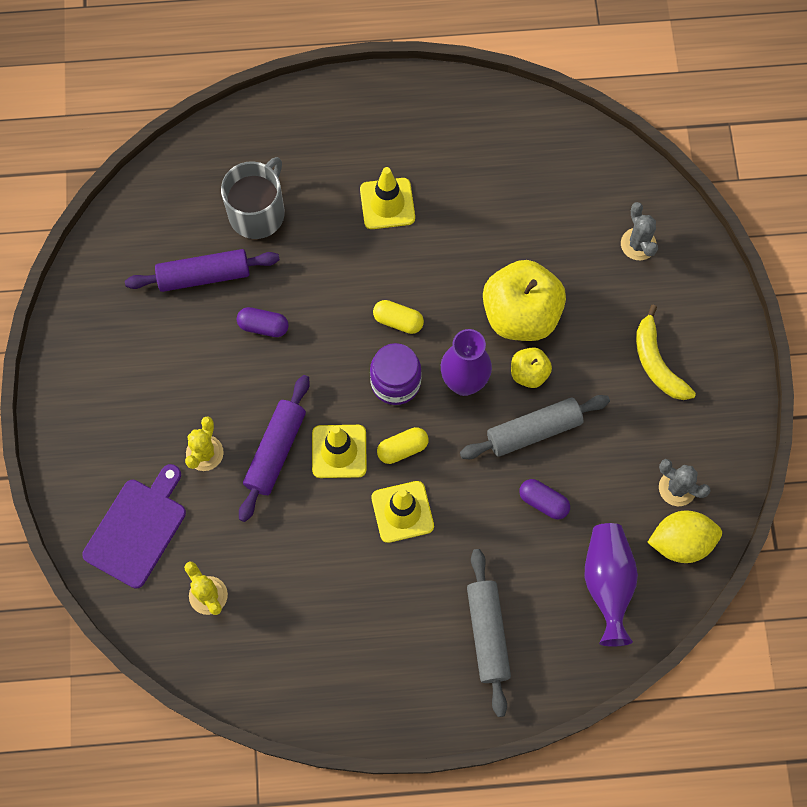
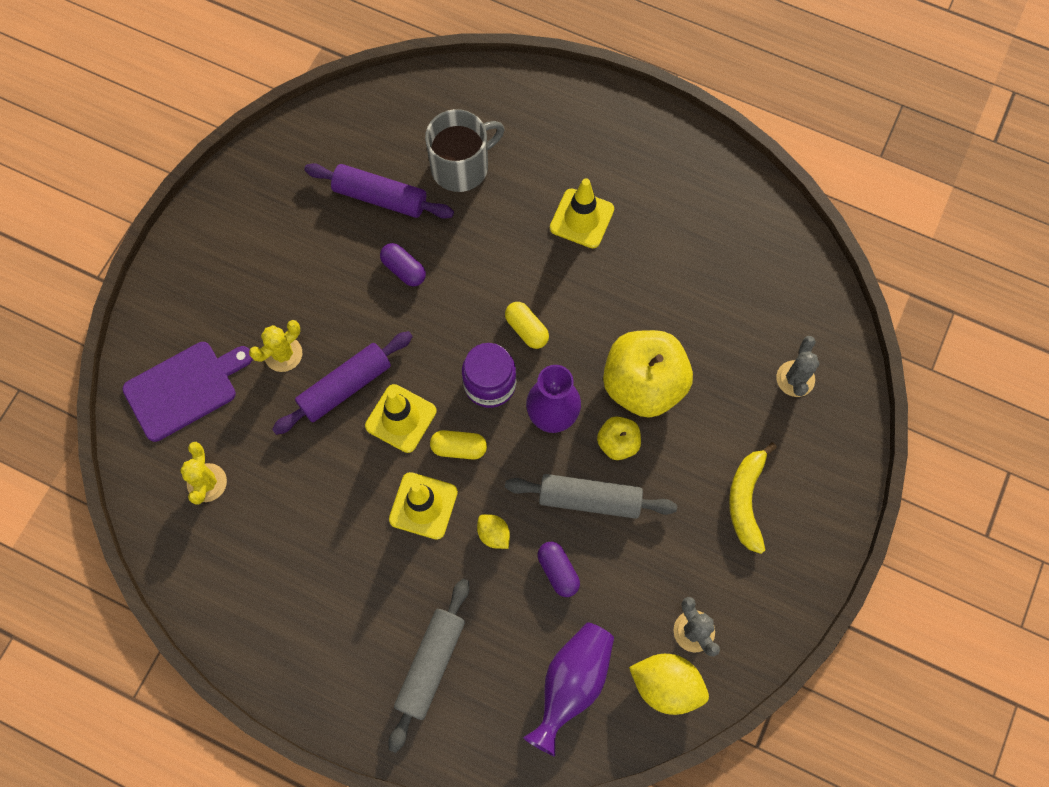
camera: 30 degrees right, 0 degrees up
(474, 502) = (493, 534): none -> yellow lemon

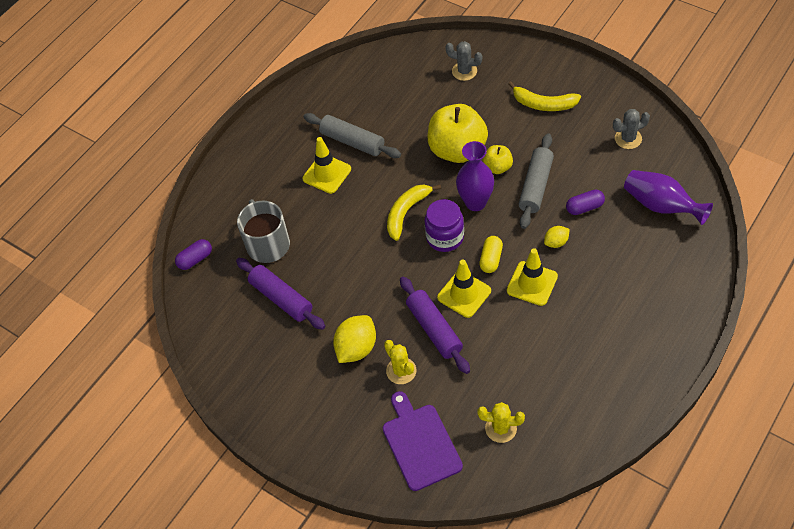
camera: 75 degrees left, 15 degrees down
(380, 197) = (281, 298): purple rolling pin -> purple rolling pin turned 75 degrees counterclockwise
(404, 269) = (345, 286): purple capsule -> purple capsule (195, 259)
(431, 665) = (647, 285): grey rolling pin -> grey rolling pin (352, 141)
(526, 329) = (406, 212): yellow capsule -> yellow banana
(666, 685) = (662, 156): yellow lemon -> yellow lemon (356, 348)

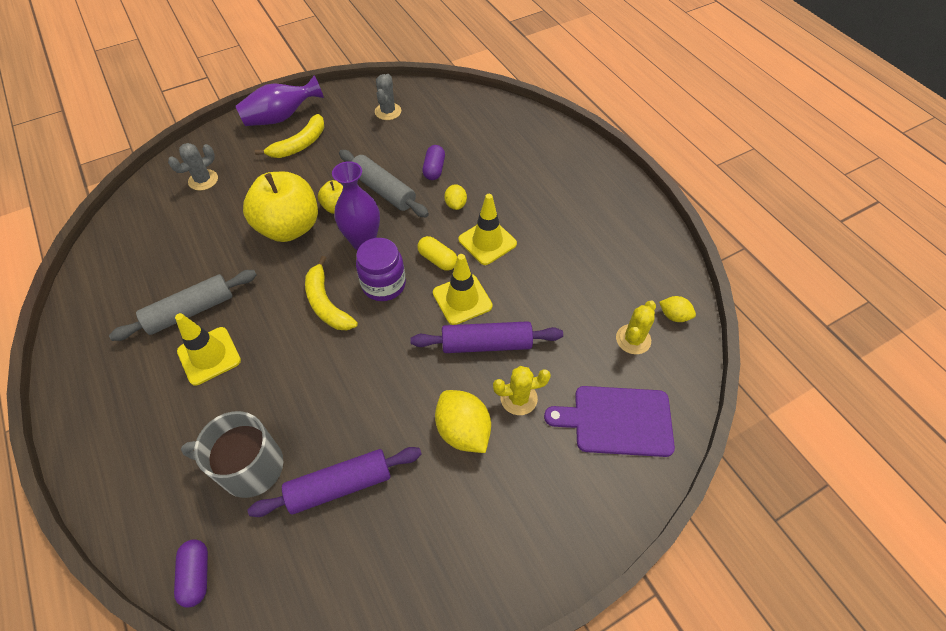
camera: 70 degrees left, 0 degrees up
(544, 451) = (674, 316): none -> yellow lemon
(661, 206) = (471, 124): purple vase -> purple vase (281, 117)

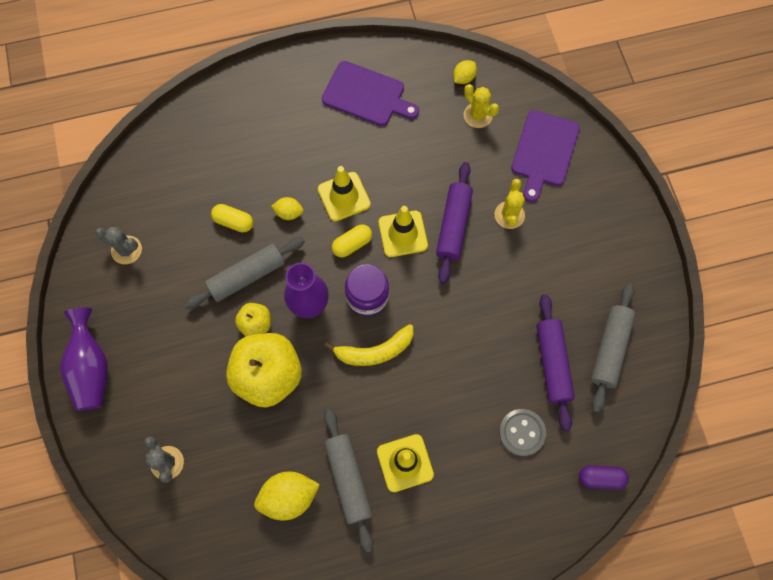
camera: 75 degrees left, 15 degrees up
(250, 467) = (522, 432): grey mug -> grey button
(300, 144) = (146, 352): yellow banana -> none
(371, 555) = (609, 349): none -> grey rolling pin
(434, 169) = (234, 222): purple capsule -> yellow capsule
(463, 431) = (527, 263): yellow lemon -> yellow lemon (289, 497)
(608, 235) = (367, 95): none -> purple cutting board

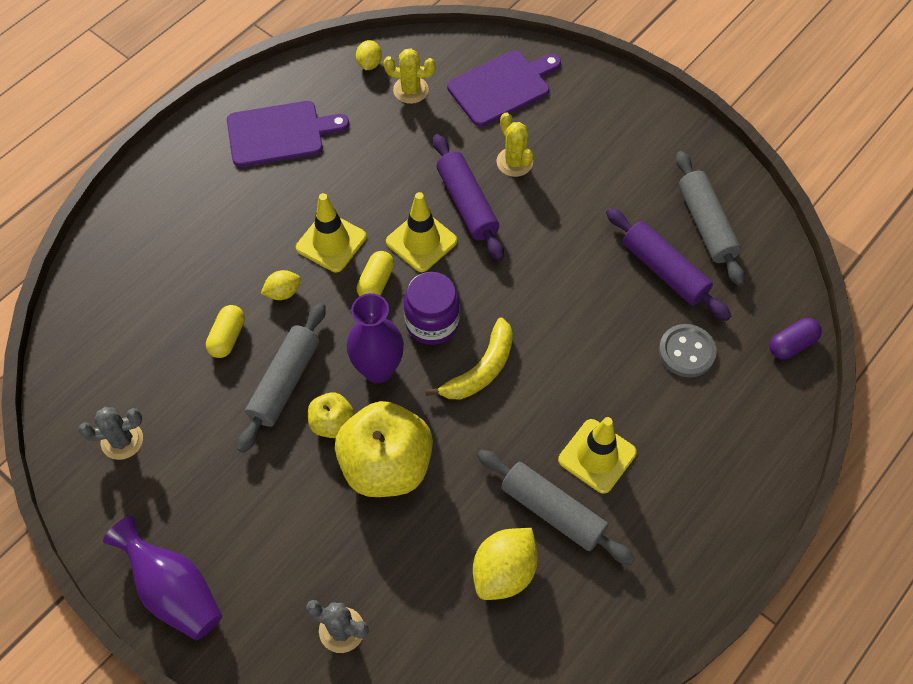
camera: 35 degrees left, 10 degrees down
(234, 222) = (227, 337): yellow capsule -> yellow capsule turned 60 degrees counterclockwise
(544, 152) = (502, 87): purple cutting board -> purple cutting board turned 105 degrees counterclockwise

